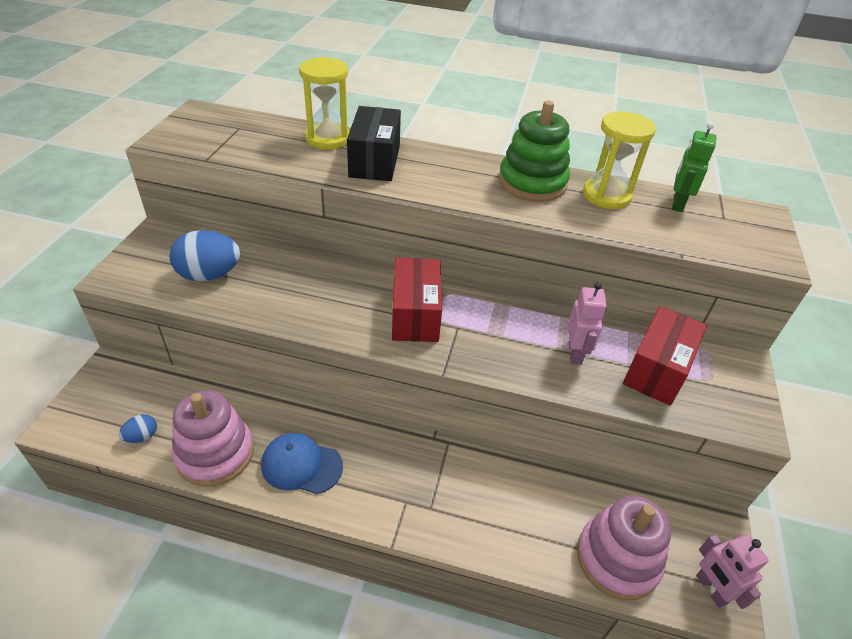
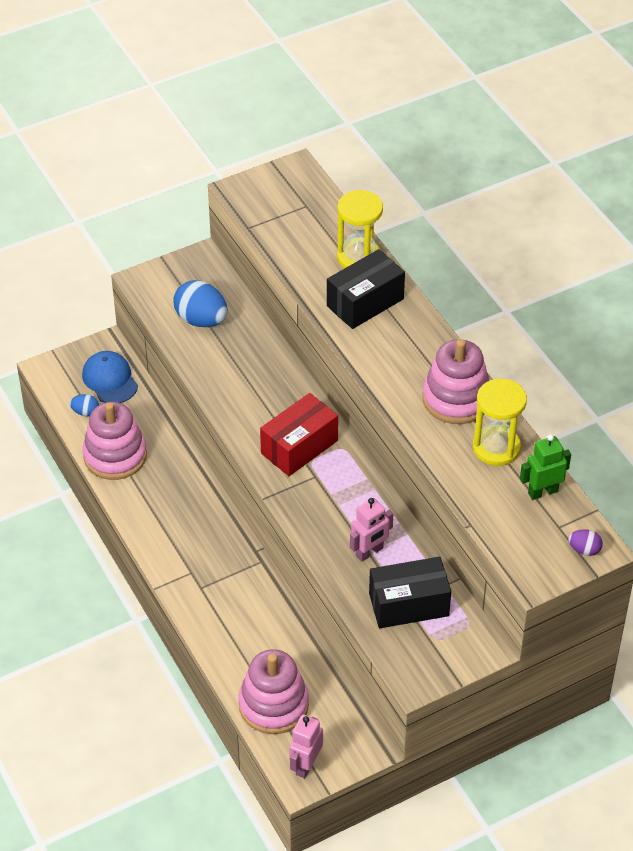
camera: 50 degrees right, 5 degrees up
(301, 465) = (156, 502): blue cap -> blue cap (110, 379)
(532, 183) = (456, 399): green stacking toy -> pink stacking toy
(657, 369) = (408, 604): red box -> black box
(760, 221) = (584, 550): none -> purple egg

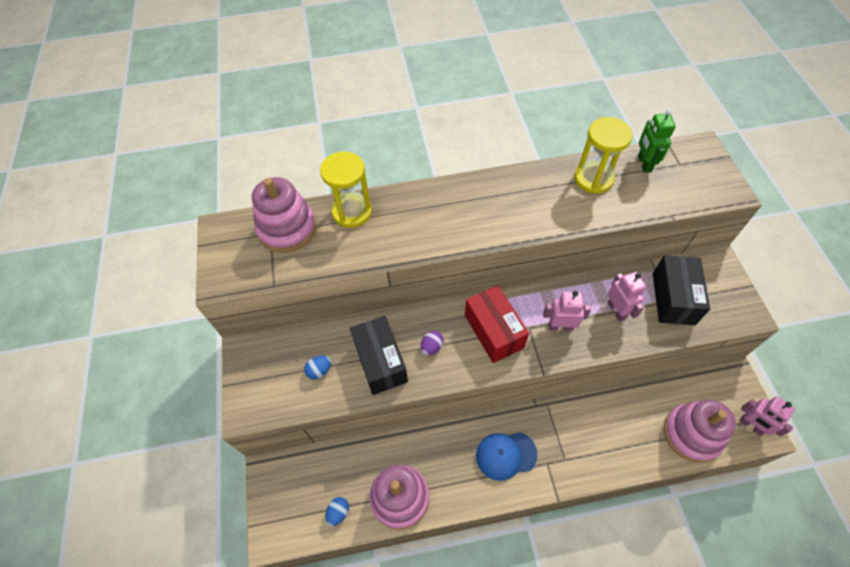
camera: 70 degrees left, 10 degrees up
(110, 379) = (309, 479): blue cap -> blue cap (505, 455)
(201, 320) = (319, 371): blue egg -> blue egg, size x0.50
(327, 503) = (560, 326): none -> pink robot
(365, 302) = (407, 221): black box -> black box (380, 362)
(456, 399) = (535, 189): pink stacking toy -> pink stacking toy (287, 228)
(584, 550) = (704, 156): purple egg -> purple egg (431, 347)

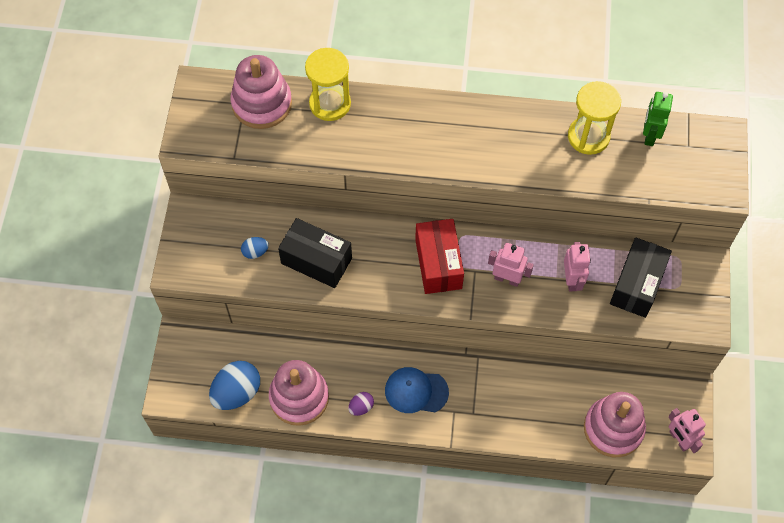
camera: 15 degrees right, 5 degrees up
(338, 512) = (237, 393): blue egg -> blue egg, size x2.02
(380, 362) = (316, 261): black box -> black box turned 60 degrees counterclockwise
(431, 347) = (371, 261): purple egg -> purple egg (361, 407)

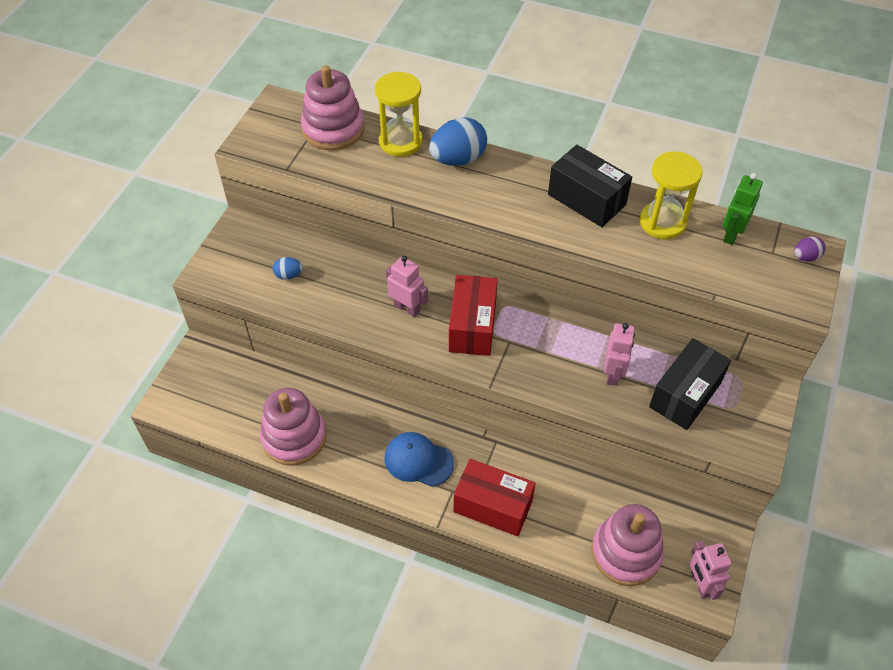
camera: 15 degrees right, 10 degrees down
(237, 393) = (232, 417): blue egg -> blue egg (458, 159)
(316, 261) = (347, 296): black box -> black box (586, 199)
(361, 407) = (355, 462): purple egg -> purple egg (805, 257)
(492, 416) = (493, 506): none -> red box
(507, 279) = (542, 357): pink robot -> pink robot (407, 308)

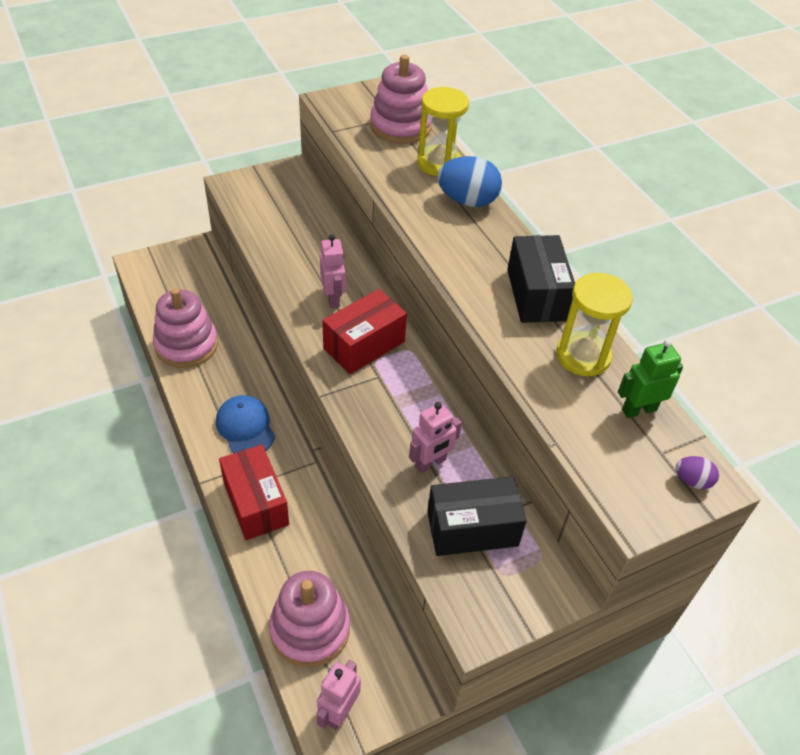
camera: 40 degrees right, 5 degrees down
(288, 275) = (282, 221): blue egg -> none

